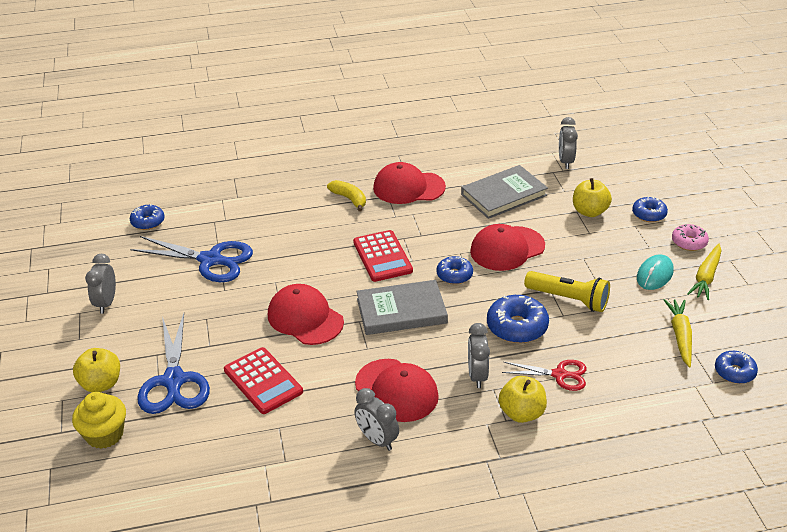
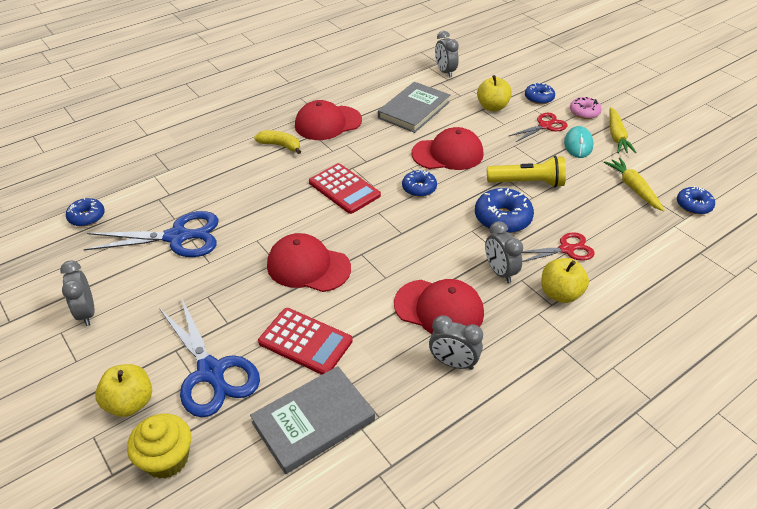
camera: 25 degrees left, 5 degrees up
(401, 311) = (394, 233): grey book -> grey book (313, 421)
(507, 248) = (448, 154): red cap -> red cap turned 135 degrees counterclockwise
(633, 246) = (545, 126): none -> red scissors

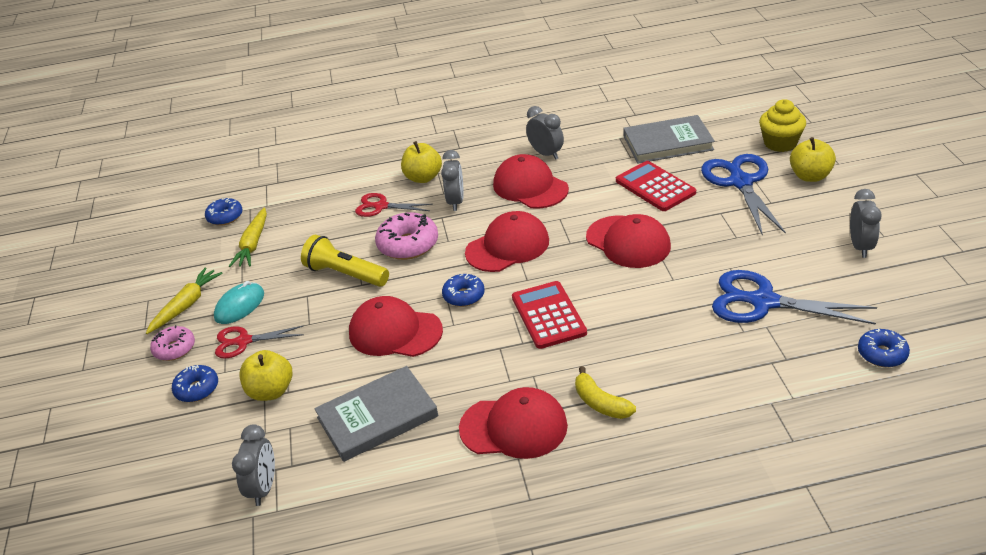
camera: 150 degrees left, 5 degrees down
(414, 236) = (507, 246): none -> red cap
(502, 218) = (408, 244): blue donut -> pink donut

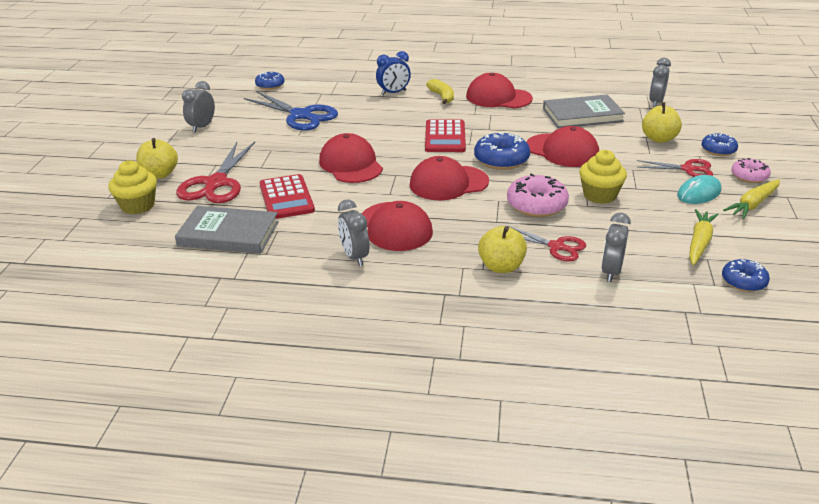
camera: 165 degrees left, 5 degrees down
(345, 274) = (599, 195): yellow flashlight -> yellow cupcake
(456, 202) = (476, 231): grey clock -> grey clock (611, 272)
(464, 296) = (501, 160): blue donut -> blue donut, size x1.59
(680, 392) = (393, 93): none -> blue clock
(740, 182) = (216, 183): blue scissors -> red scissors

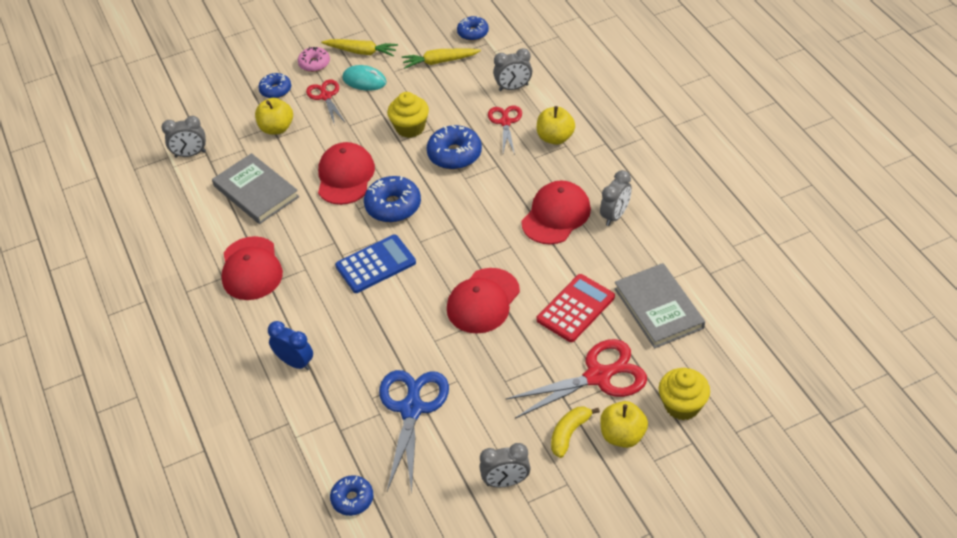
camera: 120 degrees left, 15 degrees up
(442, 97) = (279, 315): yellow banana -> yellow banana (569, 433)
(445, 137) = (376, 264): red calculator -> blue calculator
(448, 183) = (462, 219): red cap -> none
(536, 205) = (454, 154): pink donut -> blue donut

